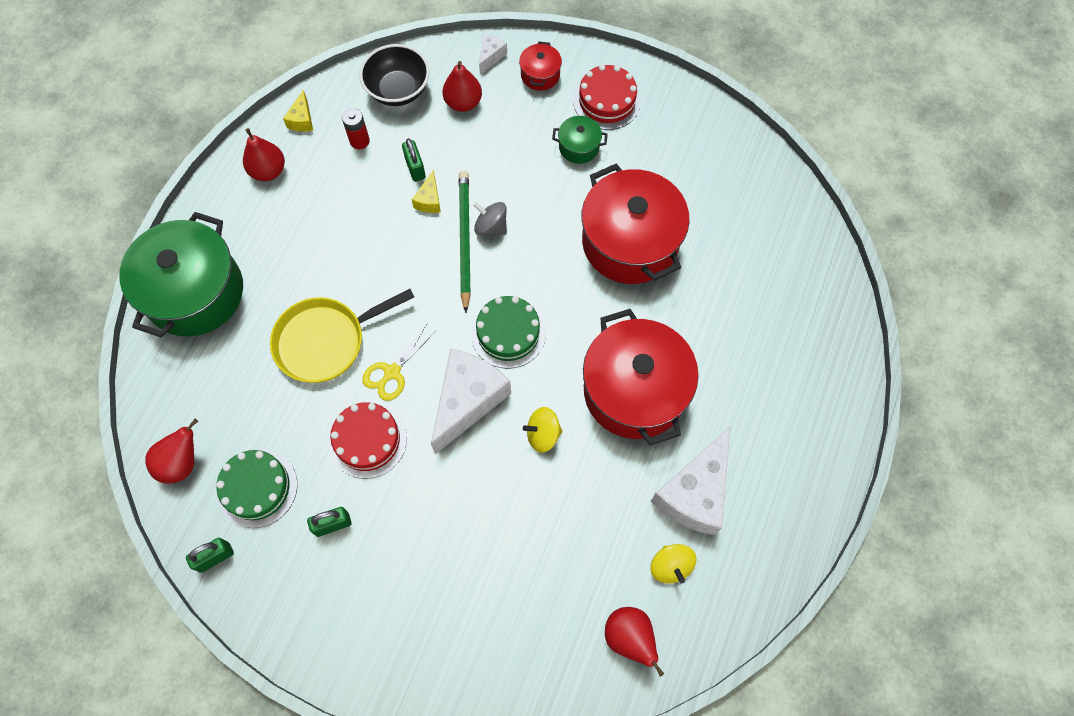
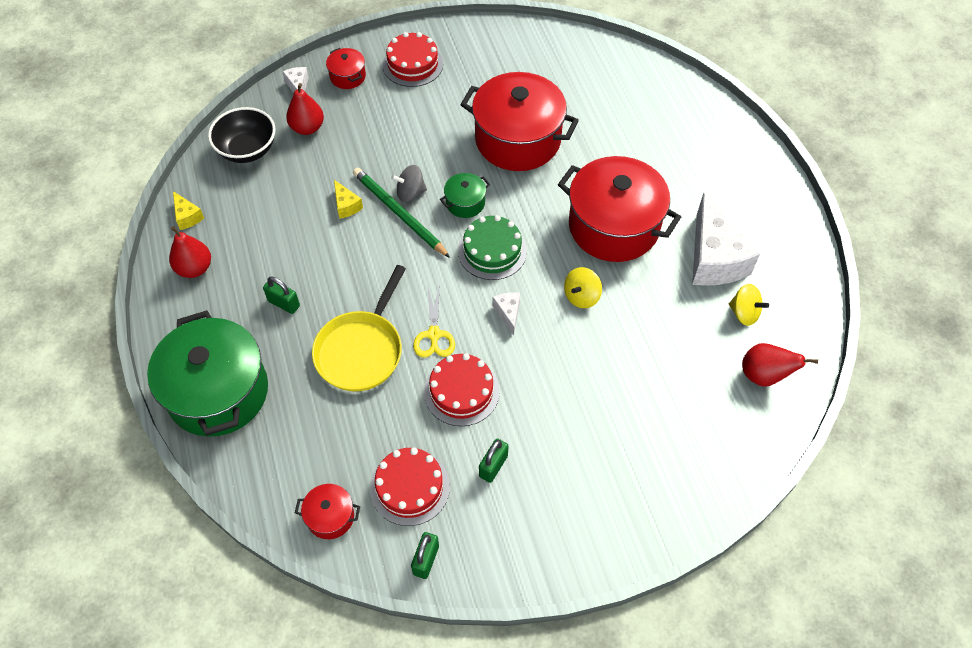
camera: 40 degrees left, 10 degrees down
(182, 462) = (330, 517): red pear -> red pot
(257, 488) = (410, 487): green cake -> red cake
(359, 141) = (250, 201): red battery -> none
(415, 168) = (314, 192): green padlock -> green padlock (284, 303)
(468, 401) = (508, 313): white cheese -> white cheese, size x0.45
(579, 147) = (422, 104): green pot -> green pot (465, 203)

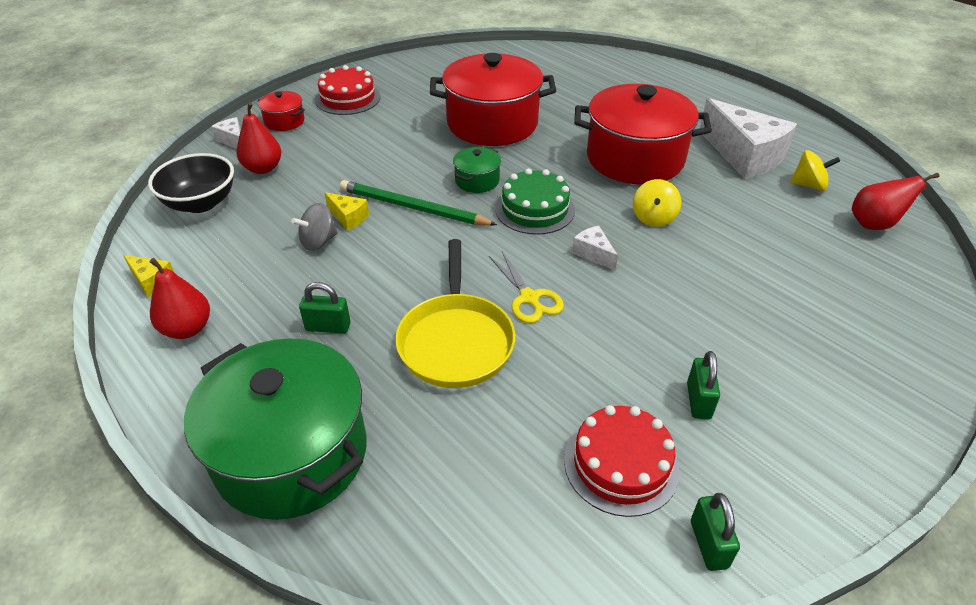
camera: 25 degrees left, 15 degrees down
(330, 517) = (545, 546): red pot -> none
(410, 193) = (413, 188): grey spinning top -> grey spinning top (318, 242)
(461, 391) = (602, 340): red cake -> none

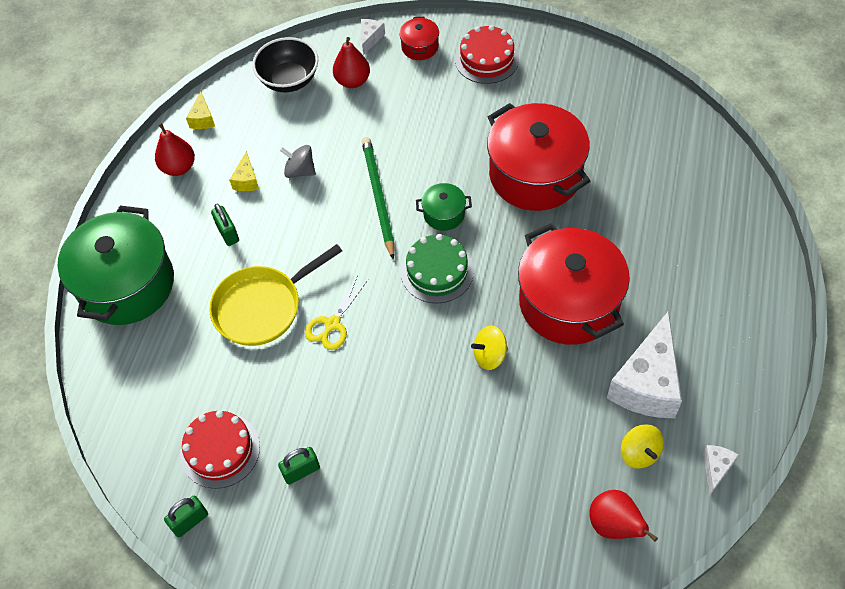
camera: 60 degrees right, 15 degrees up
(348, 217) = (337, 168): yellow cheese -> yellow cheese (246, 180)
(593, 254) = (411, 338): white cheese -> white cheese (716, 469)

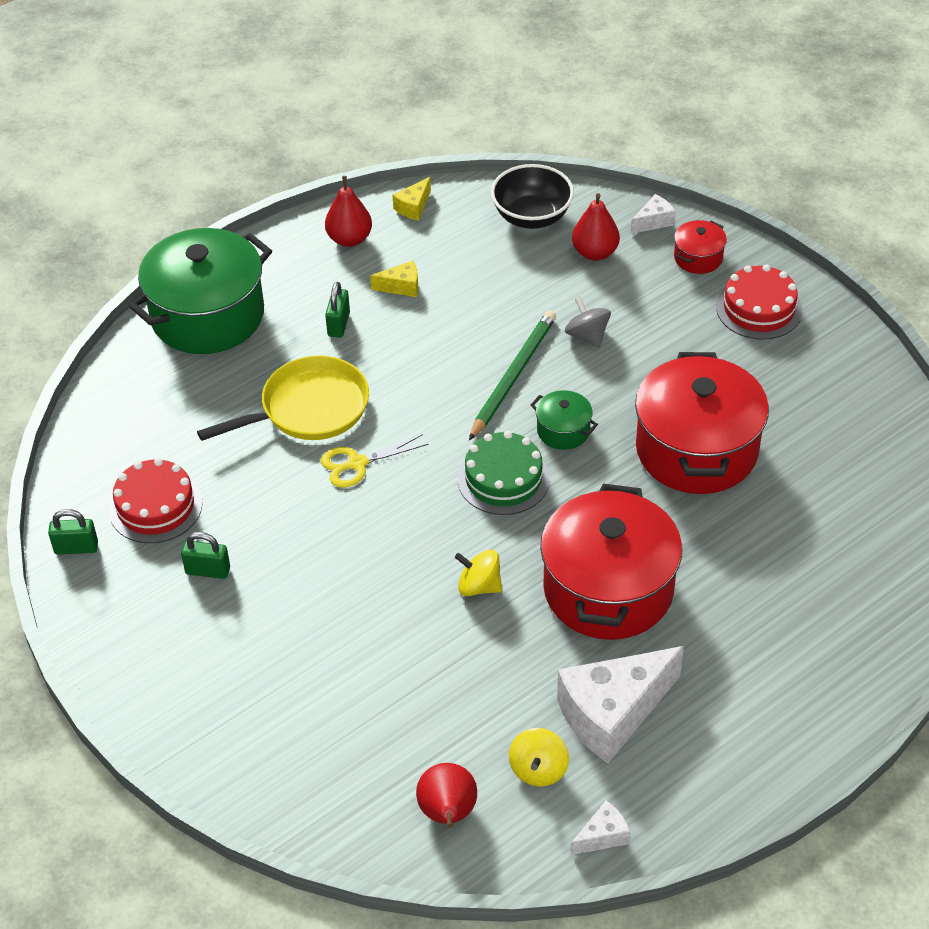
camera: 35 degrees right, 10 degrees down
(246, 180) = (401, 287): yellow cheese -> yellow cheese turned 135 degrees counterclockwise
(263, 307) = (308, 409): yellow pan -> yellow pan turned 150 degrees clockwise
(300, 171) = (460, 308): grey spinning top -> grey spinning top (587, 336)

